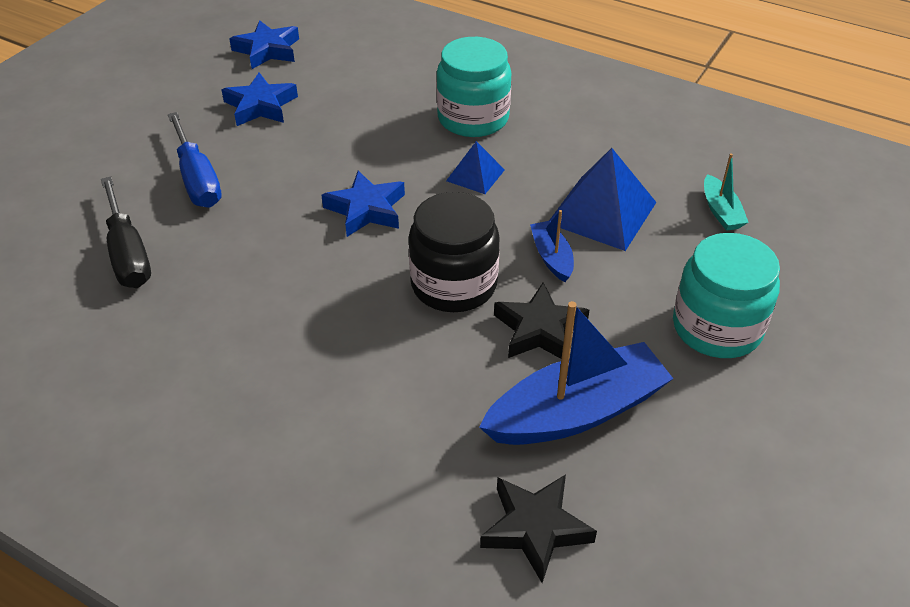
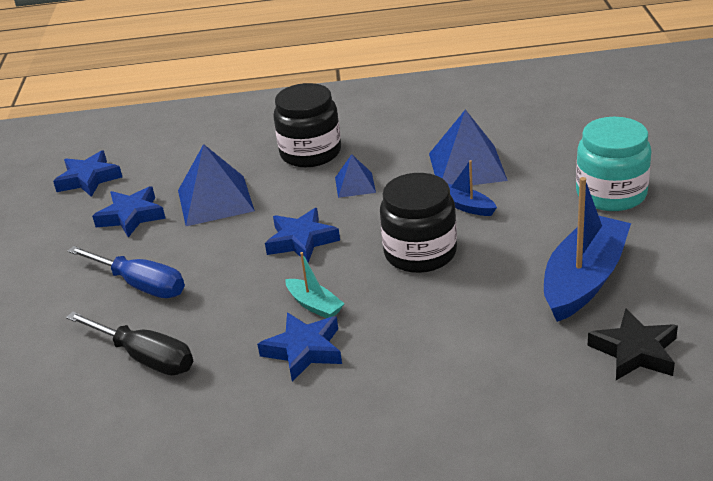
camera: 30 degrees left, 10 degrees down
(249, 326) = (304, 350): none -> blue star
(341, 126) = (215, 200): none -> blue pyramid
(473, 118) = (310, 153): turquoise jar -> black jar
(540, 330) = (508, 249): black star -> none
(721, 211) = (539, 132): turquoise boat -> turquoise boat (315, 305)

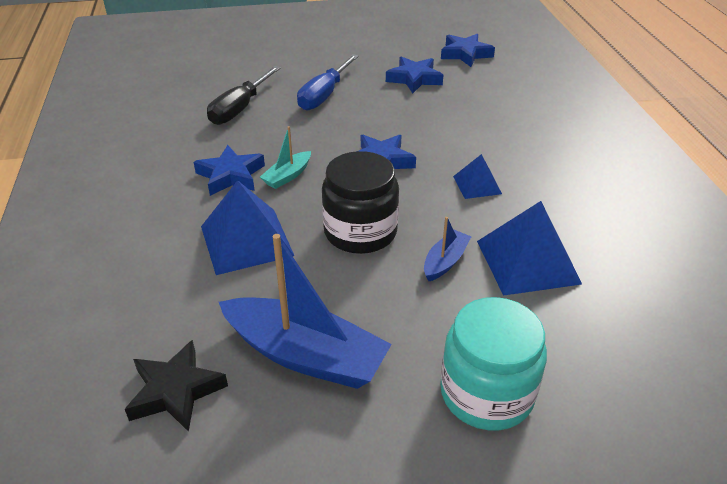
camera: 80 degrees right, 5 degrees up
(215, 200) = (441, 112): blue pyramid -> blue pyramid (246, 240)
(310, 153) = (531, 154): black jar -> none

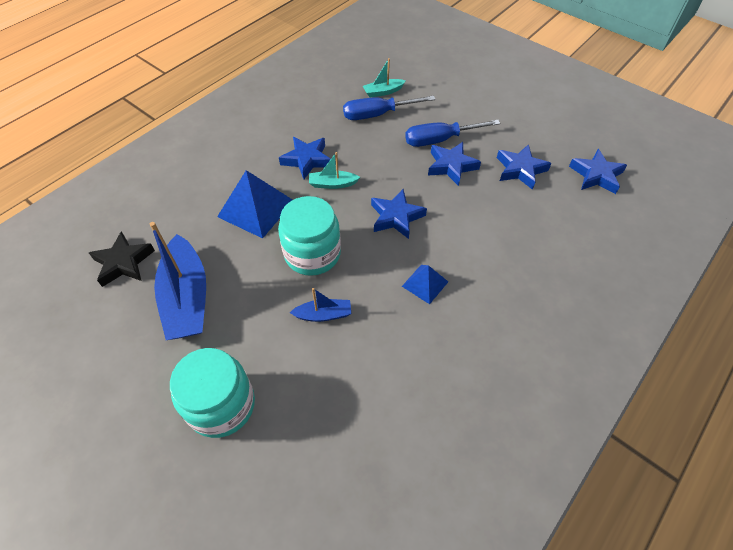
camera: 50 degrees right, 15 degrees up
(216, 91) = (383, 92): none -> turquoise boat
(240, 108) = (378, 114): black screwdriver -> blue screwdriver
(360, 232) = (312, 254): black jar -> turquoise jar
(363, 105) = (451, 166): none -> blue star
(527, 262) = (365, 361): blue pyramid -> none

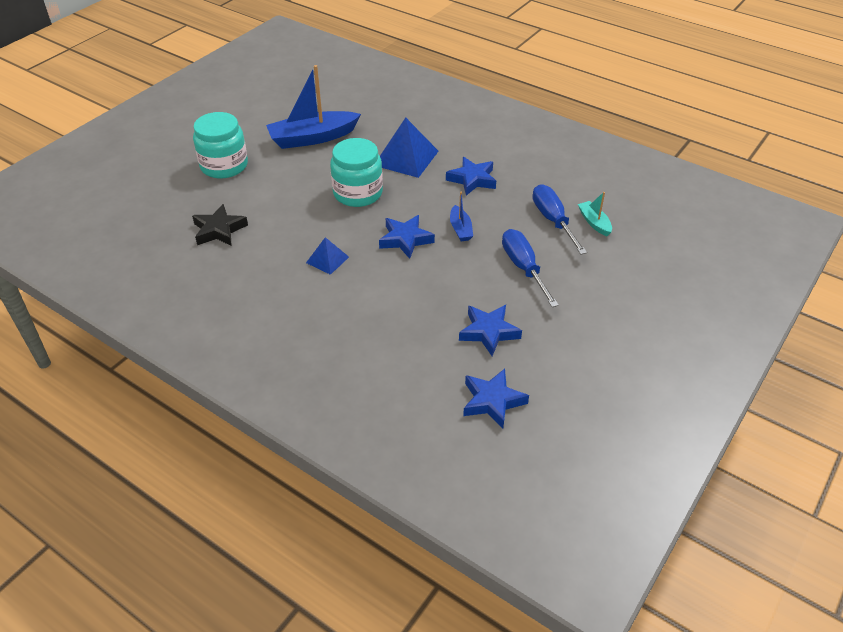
camera: 85 degrees right, 10 degrees down
(123, 262) = (345, 105): black star -> black star (219, 230)
(323, 315) = (296, 204): blue boat -> blue boat (460, 229)
(332, 184) = (443, 197): turquoise boat -> none
(451, 166) = (483, 276): blue star -> none

